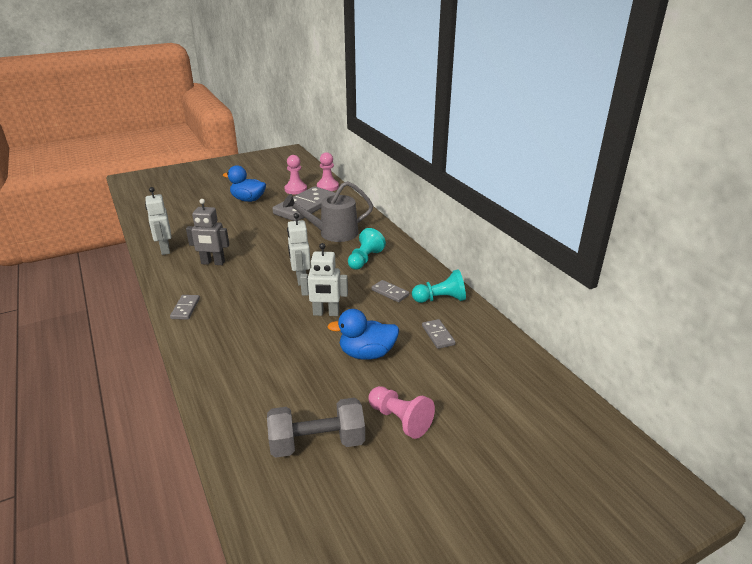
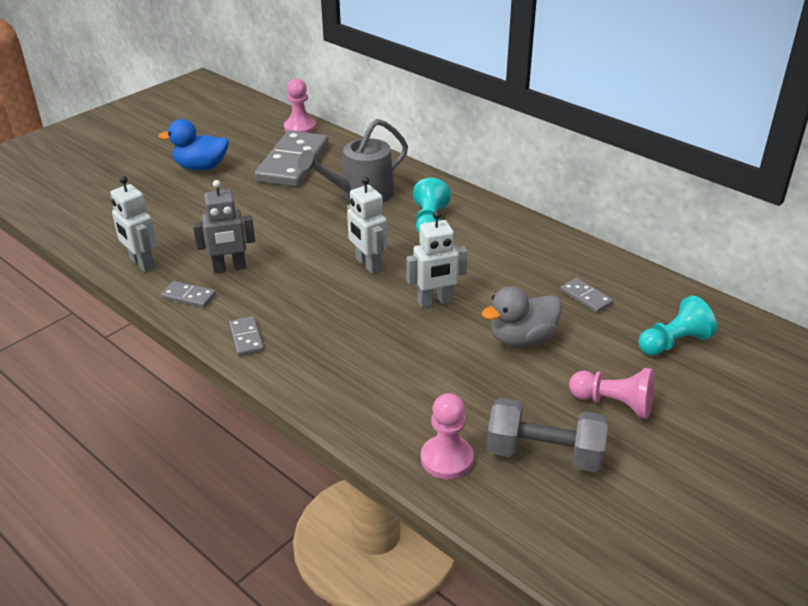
camera: 20 degrees left, 5 degrees up
(295, 189) = (258, 139): pink pawn -> pink pawn (447, 459)
(317, 443) = (544, 454): grey dumbbell -> grey dumbbell turned 45 degrees clockwise
(367, 354) = (522, 339): blue duck -> grey duck
(390, 292) = (492, 258): grey domino -> grey domino (189, 297)
(440, 299) = (557, 253): turquoise pawn -> turquoise pawn (673, 343)

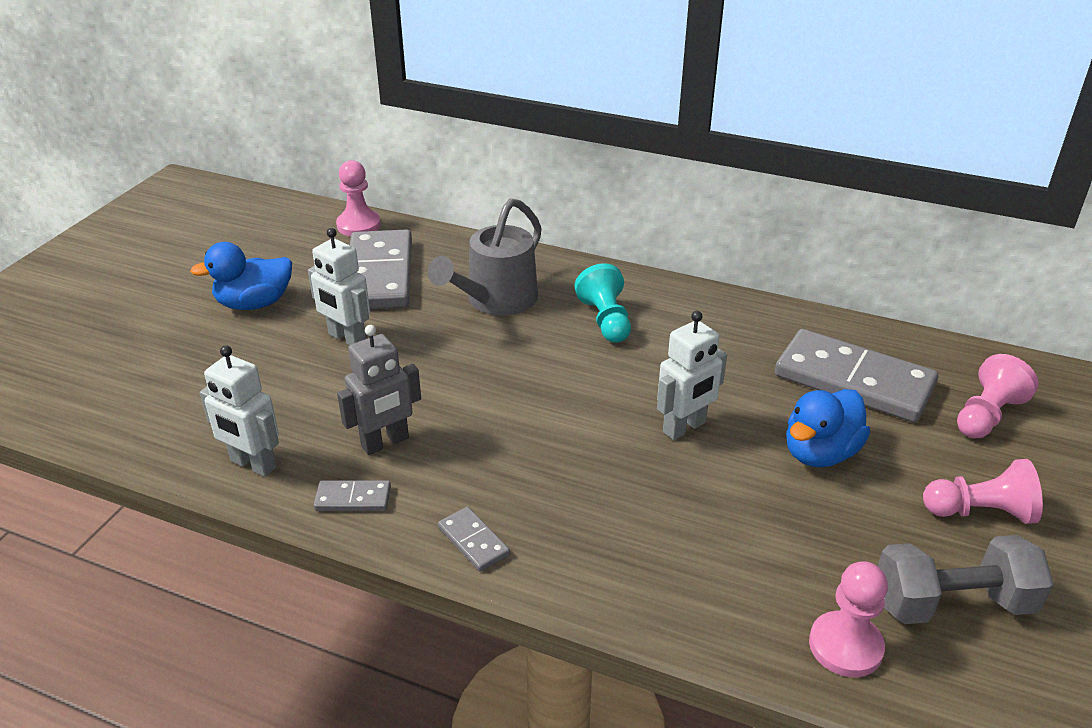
camera: 20 degrees left, 0 degrees up
(368, 264) = (568, 396): white robot -> white robot (347, 338)
(522, 339) = (820, 453): grey duck -> blue duck
(586, 297) = (853, 380): grey domino -> grey domino, size x2.31
(673, 343) = (986, 416): turquoise pawn -> pink pawn

